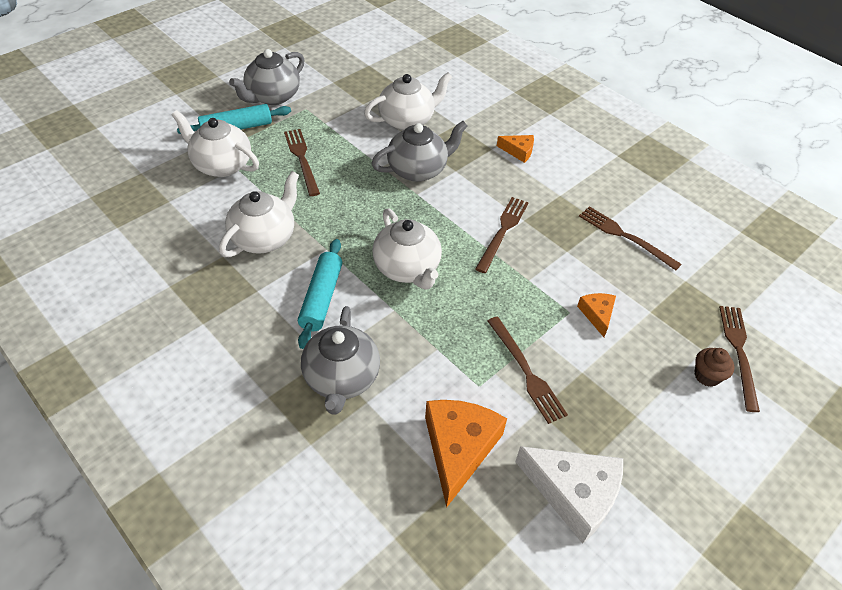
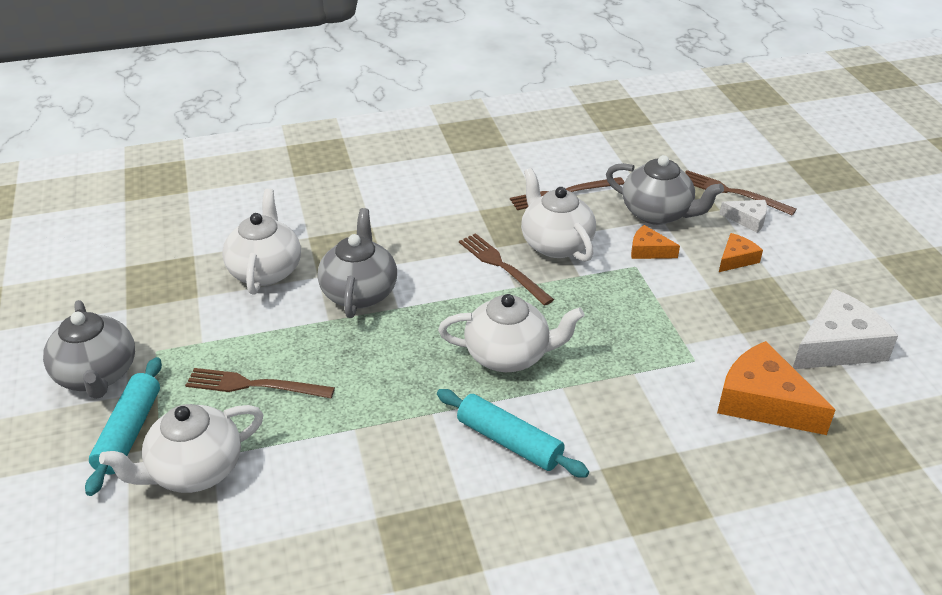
camera: 60 degrees left, 10 degrees down
(264, 237) = (373, 465): white teapot -> white teapot (555, 244)
(341, 379) = (637, 462): grey teapot -> grey teapot (658, 213)
(518, 151) = (392, 210): orange cheese -> orange cheese (736, 259)
(526, 371) = (693, 322): brown fork -> none
(707, 376) = (748, 220): brown cupcake -> white cheese

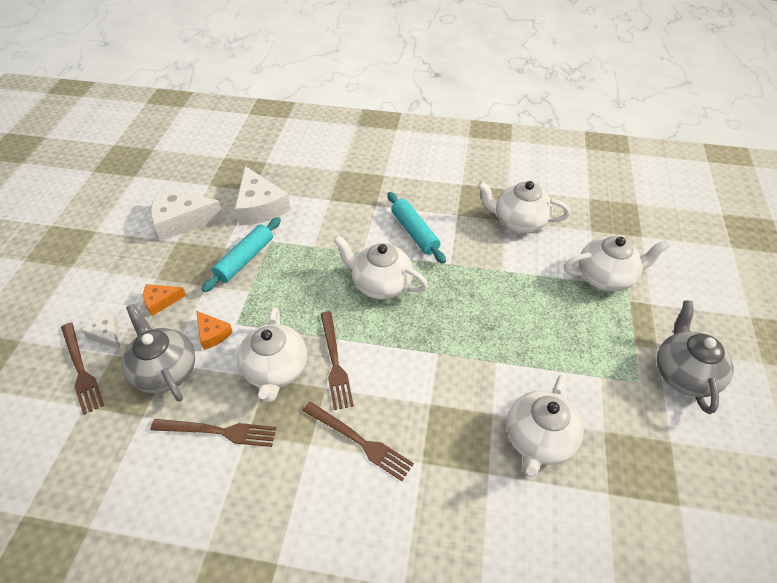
camera: 155 degrees left, 10 degrees up
(129, 432) = (652, 317): turquoise rolling pin -> turquoise rolling pin (245, 259)
(254, 385) = (562, 323): brown fork -> brown fork (359, 441)
(352, 522) = (518, 221): none -> white teapot
(359, 292) = (462, 380): grey teapot -> none
(763, 402) = (260, 206): orange cheese -> white cheese

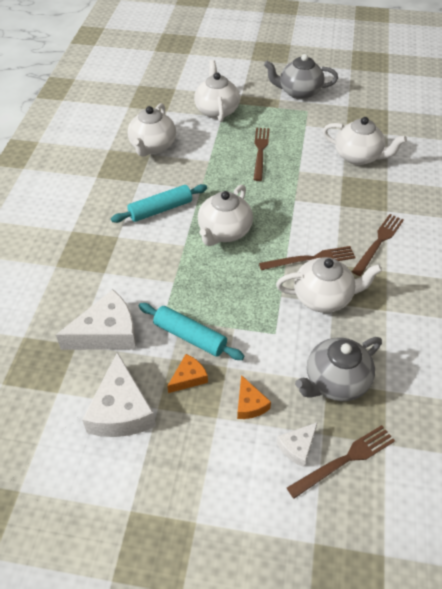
camera: 90 degrees left, 0 degrees up
(212, 334) = (289, 350): orange cheese -> orange cheese (188, 378)
(218, 431) = (389, 330): brown fork -> brown fork (260, 151)

